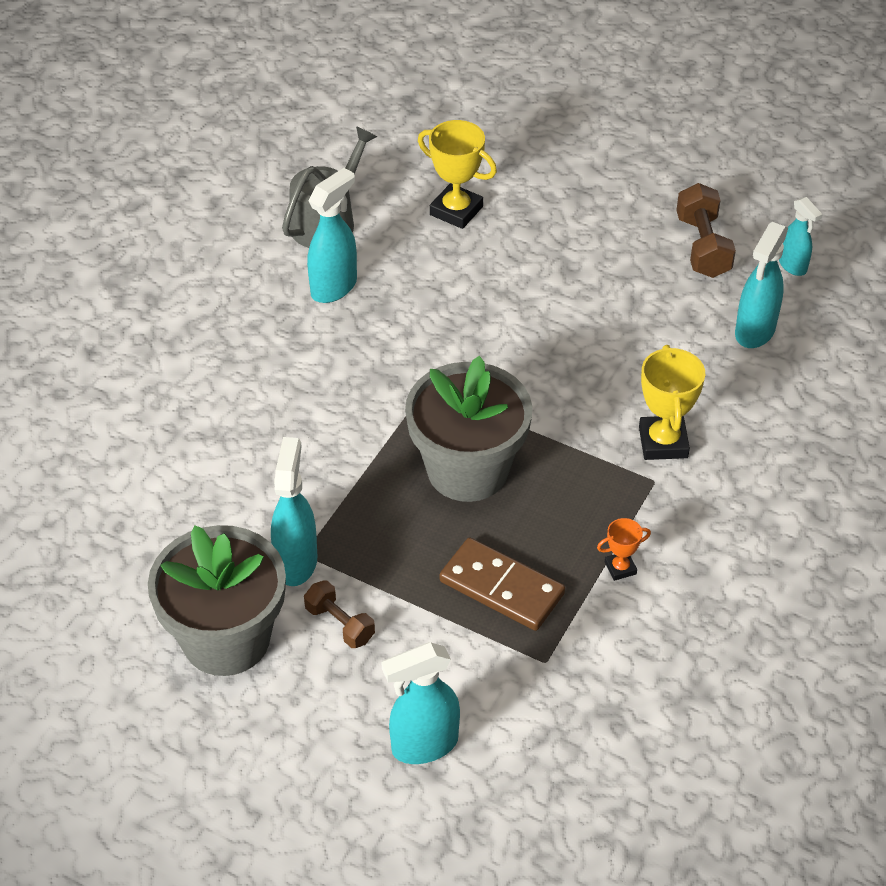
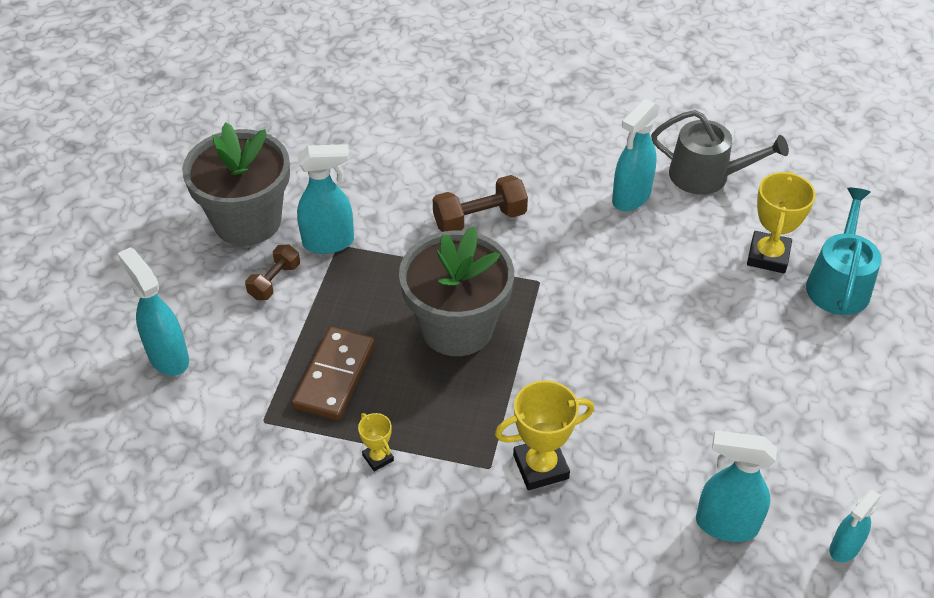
camera: 75 degrees right, 0 degrees up
(334, 287) = (630, 198): turquoise spray bottle -> turquoise spray bottle turned 105 degrees clockwise
(507, 175) = (838, 283): none -> turquoise watering can
(620, 568) = (378, 458): orange trophy -> yellow trophy
(703, 246) = (828, 459): brown dumbbell -> brown dumbbell (480, 219)

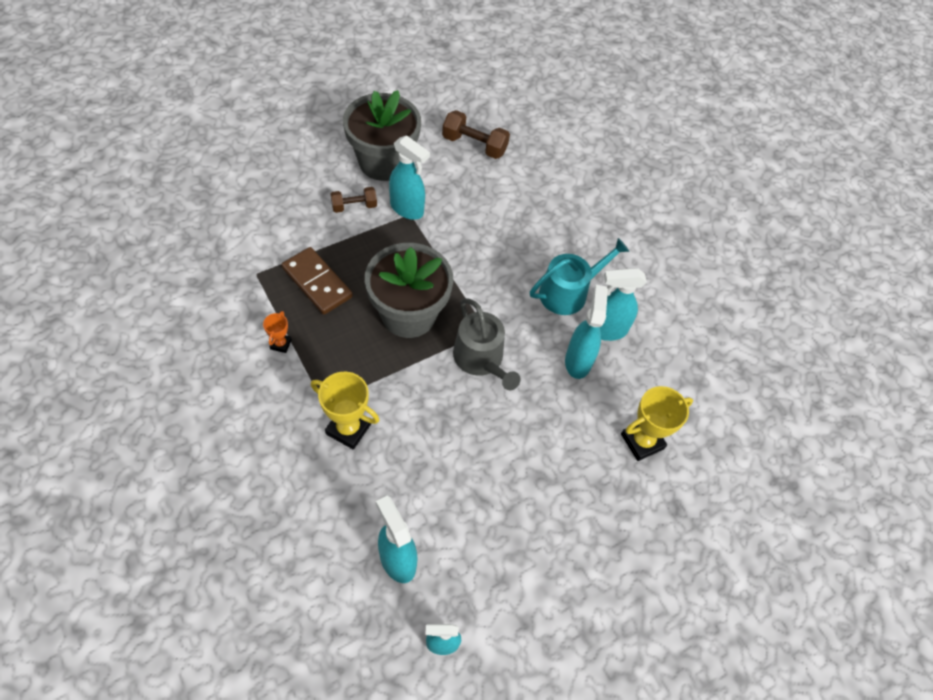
camera: 40 degrees right, 10 degrees up
(168, 357) = (258, 201): turquoise spray bottle -> turquoise spray bottle (578, 361)
(335, 376) = (317, 283): brown domino -> brown domino turned 75 degrees clockwise
(378, 458) = (280, 344): yellow trophy -> orange trophy
(480, 219) = (502, 266): brown dumbbell -> brown dumbbell (474, 145)
(707, 176) = (674, 359): grey watering can -> grey watering can (481, 359)
(838, 283) = (664, 499): turquoise watering can -> turquoise watering can (569, 292)

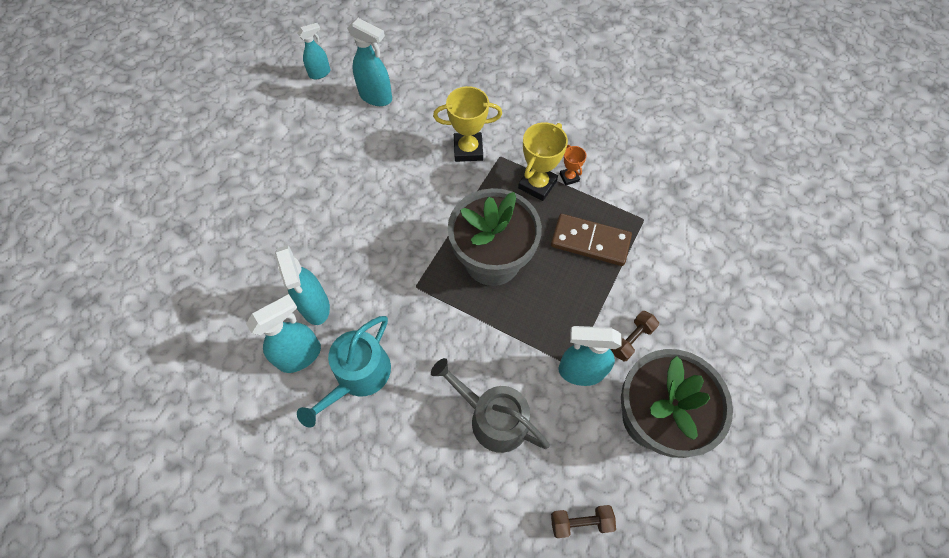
camera: 155 degrees right, 5 degrees up
(474, 145) = (580, 522): brown dumbbell -> brown dumbbell, size x0.65
(481, 359) = (403, 257): grey watering can -> grey watering can (492, 417)
(642, 441) = (227, 266): yellow trophy -> yellow trophy (537, 184)

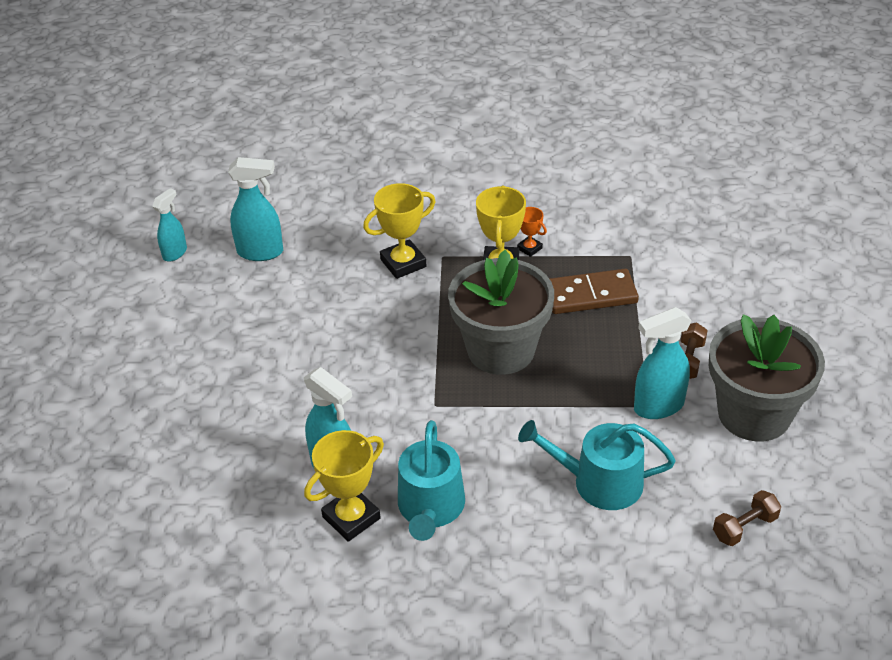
camera: 25 degrees left, 20 degrees down
(300, 355) = (351, 518): turquoise spray bottle -> yellow trophy
(492, 417) = (598, 482): grey watering can -> turquoise watering can

